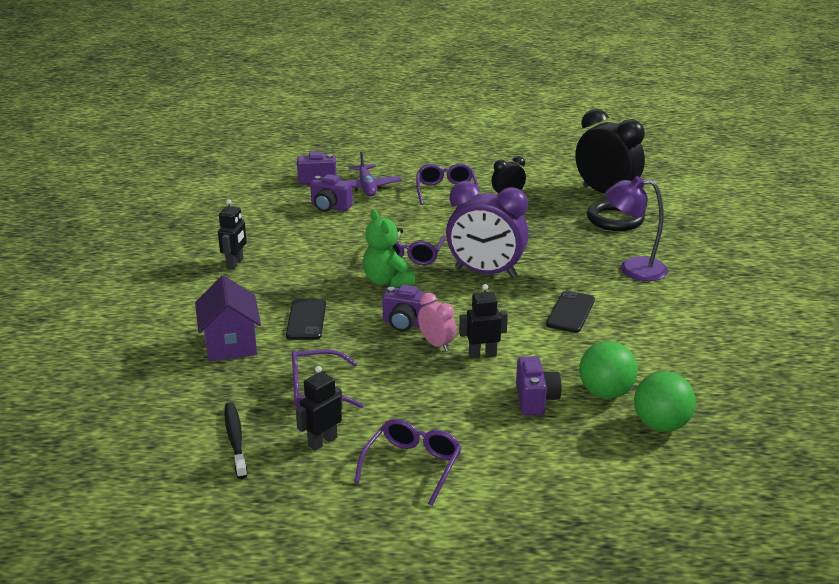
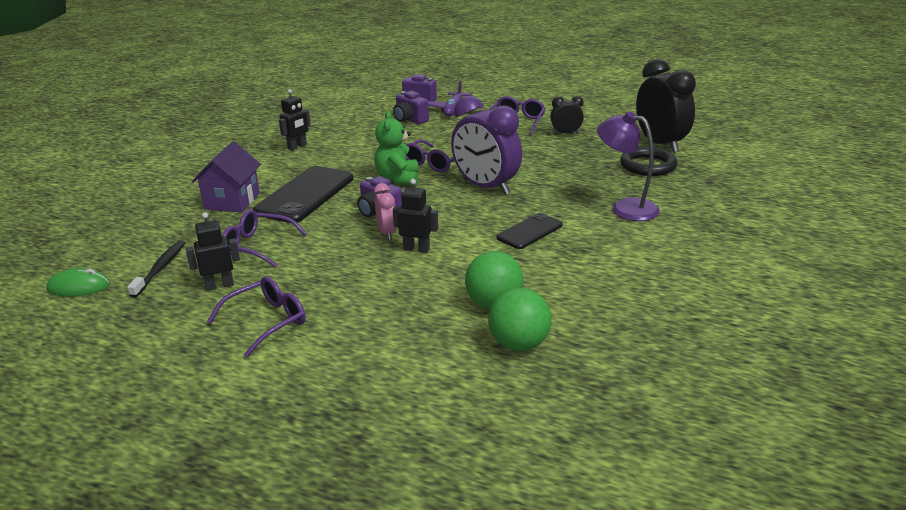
camera: 25 degrees right, 0 degrees up
(164, 483) = (79, 287): none -> green mouse
(306, 320) = (305, 195): black phone -> black phone, size x1.77
(535, 400) = (424, 295): purple camera -> none

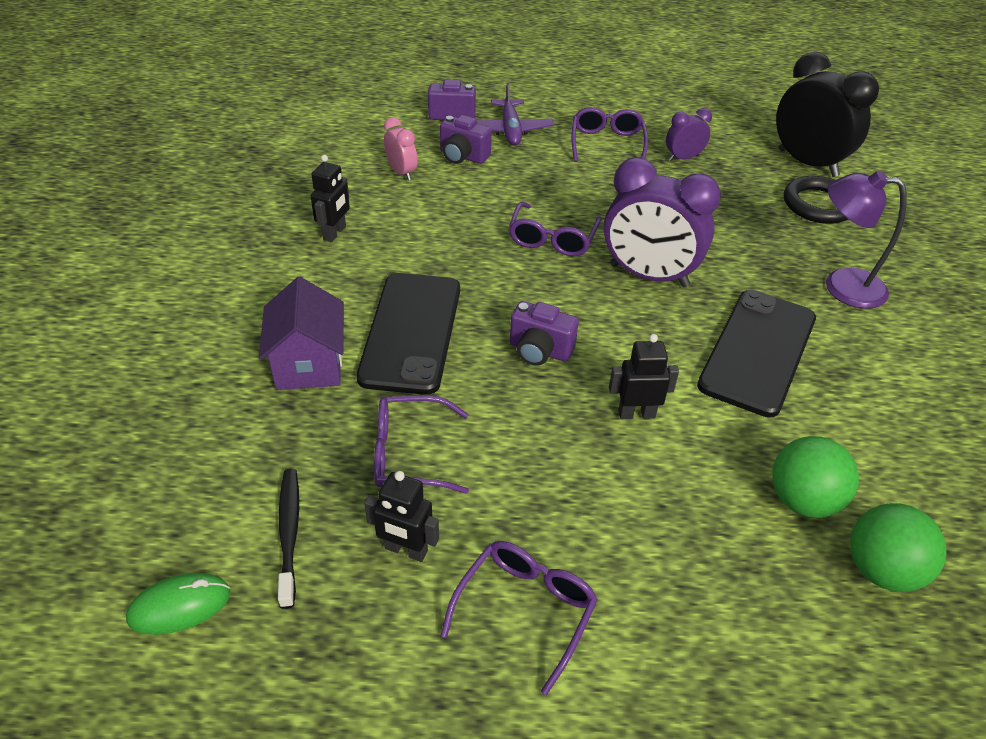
camera: 20 degrees left, 15 degrees up
(219, 285) = (406, 550): black robot -> black robot turned 120 degrees counterclockwise
(387, 233) = (576, 390): pink clock -> pink clock (402, 172)
(398, 179) = (522, 278): green teddy bear -> none
(529, 231) = (757, 351): black phone -> black phone, size x1.77
(566, 133) = (683, 158): black clock -> purple clock

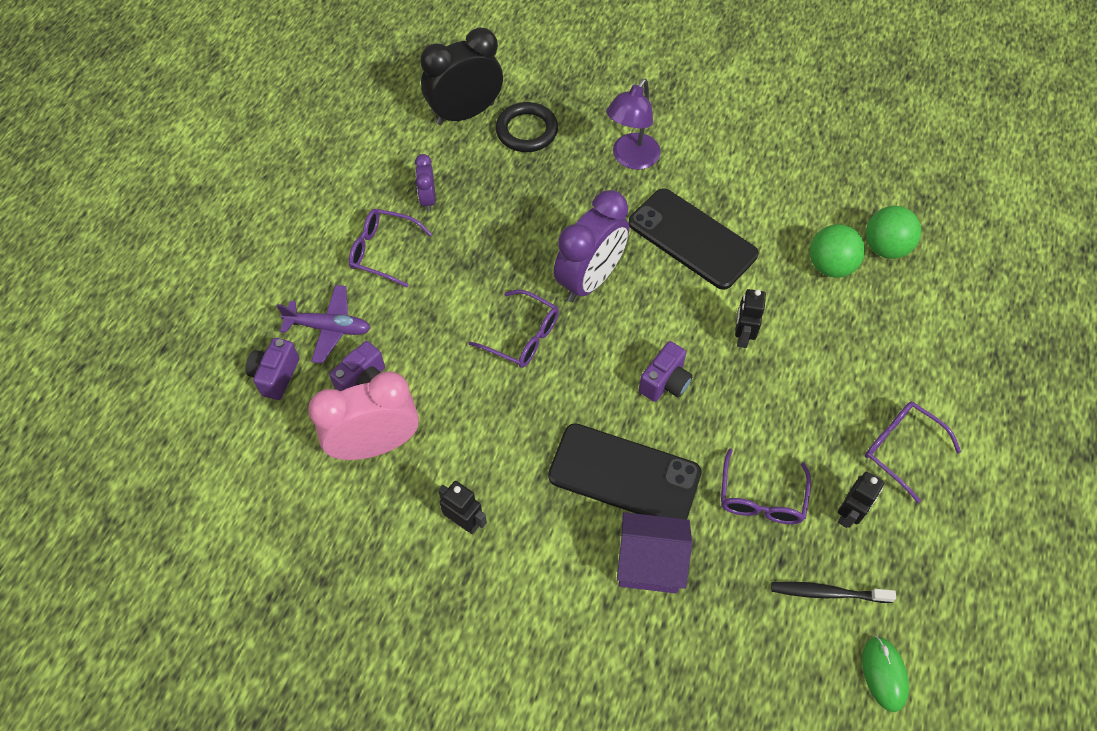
camera: 75 degrees left, 15 degrees up
(402, 172) = (375, 444): pink clock -> pink clock, size x2.01

